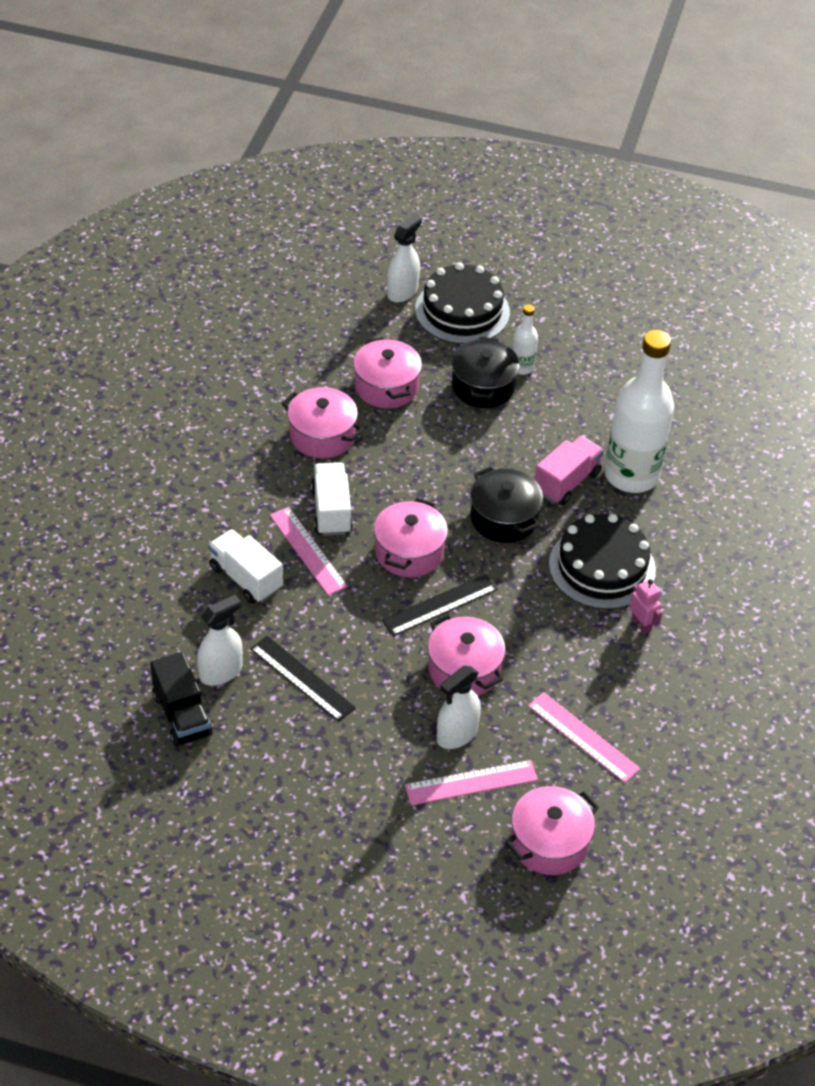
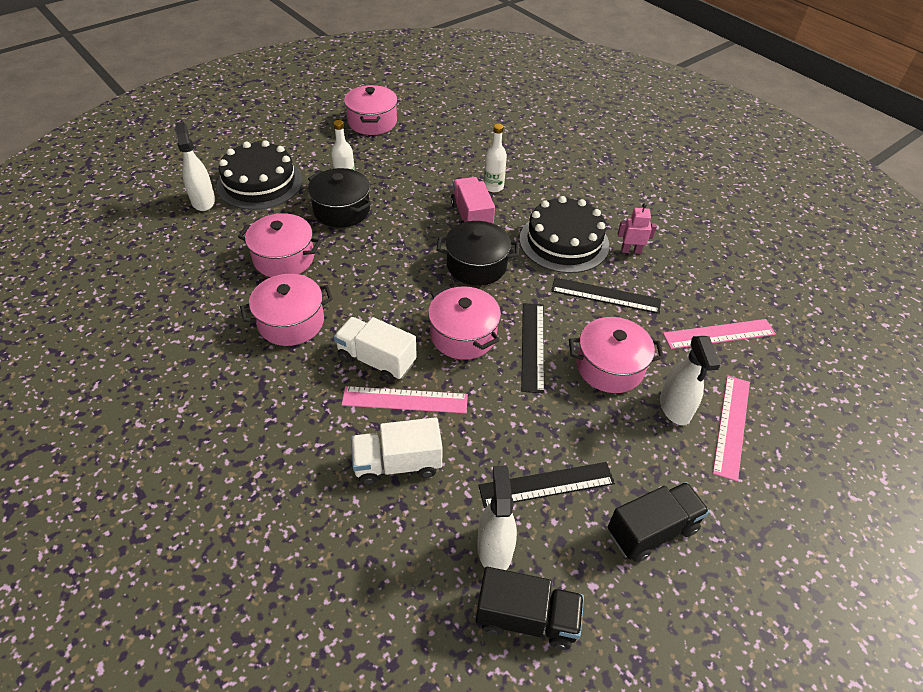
camera: 55 degrees left, 0 degrees up
(314, 763) = (651, 530): none -> black truck
(549, 842) = (816, 409): pink pot -> pink pot (372, 122)
(555, 630) = (605, 295): none -> black ruler
(631, 475) = (493, 187): white bottle -> white bottle, size x0.45

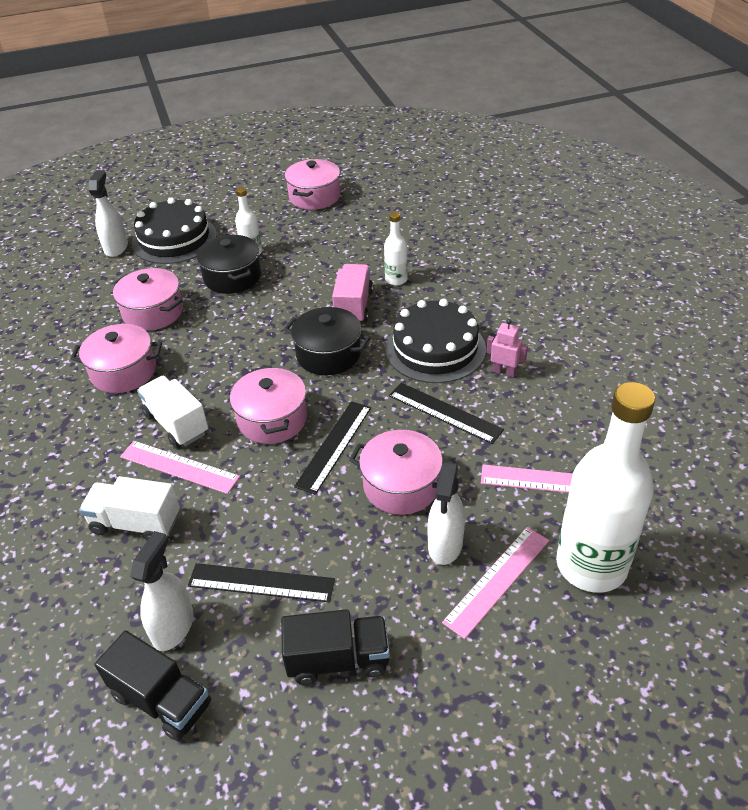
camera: 25 degrees right, 5 degrees down
(790, 393) = (591, 565): none -> white bottle

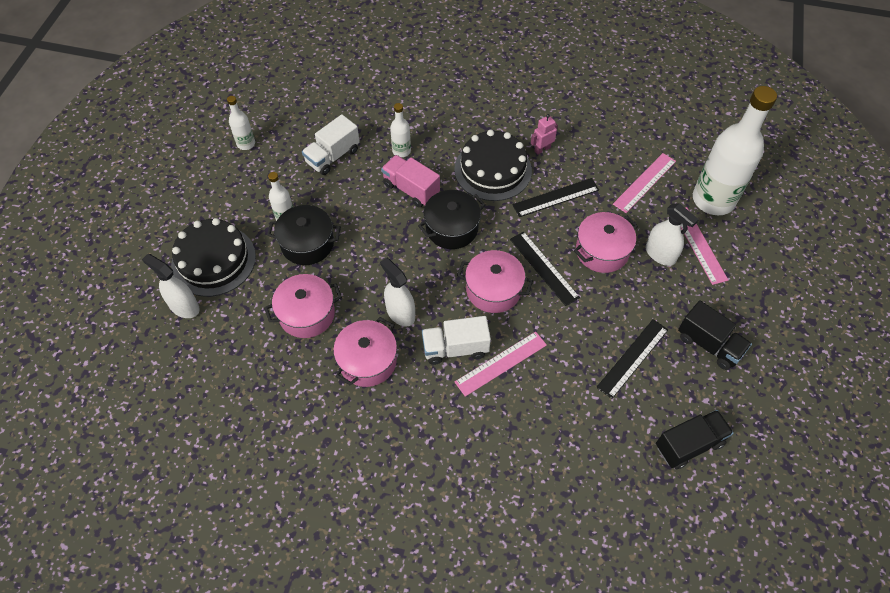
camera: 60 degrees left, 15 degrees up
(136, 523) = (538, 409): white truck -> white truck (333, 156)
(173, 627) = (639, 419): white spray bottle -> white spray bottle (400, 313)
(314, 197) = (246, 144): pink pot -> white bottle
(338, 659) = (709, 344): black truck -> black truck turned 105 degrees clockwise

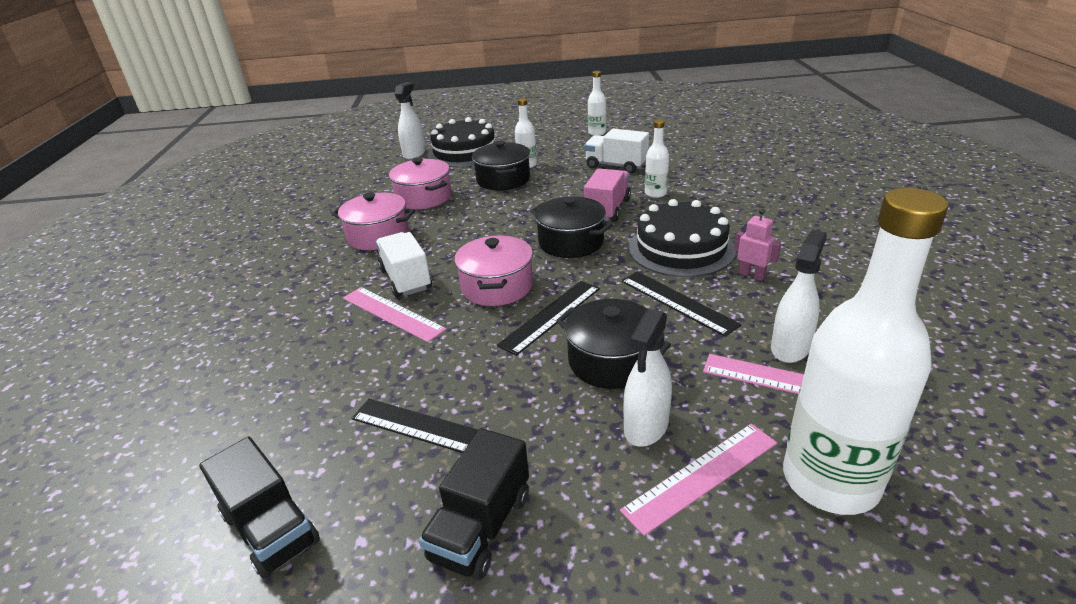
camera: 75 degrees right, 25 degrees down
(400, 313) = (441, 239): white spray bottle -> white spray bottle (790, 348)
(602, 251) = (611, 361): pink pot -> black pot

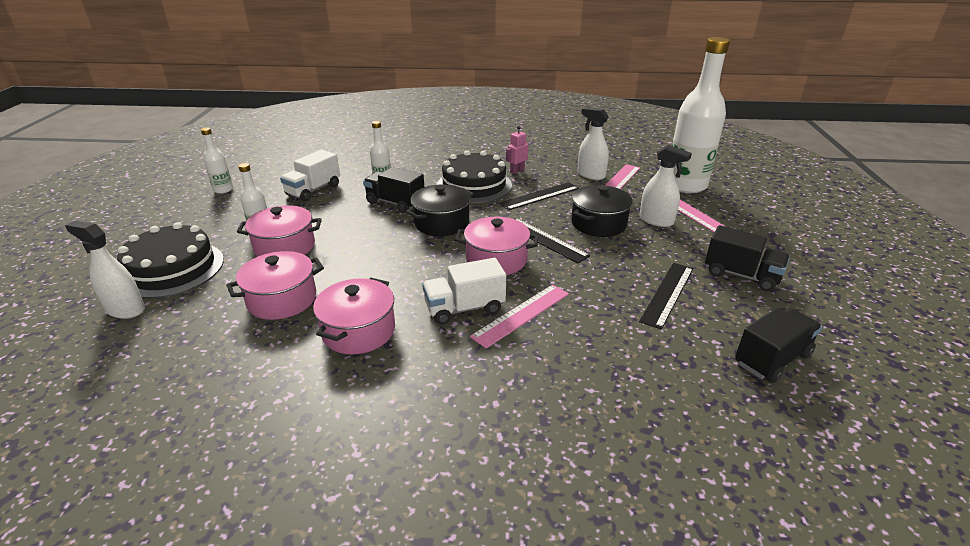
camera: 85 degrees left, 0 degrees up
(503, 180) = (285, 247): black pot -> pink pot
(607, 209) = (395, 203): pink truck -> black truck

